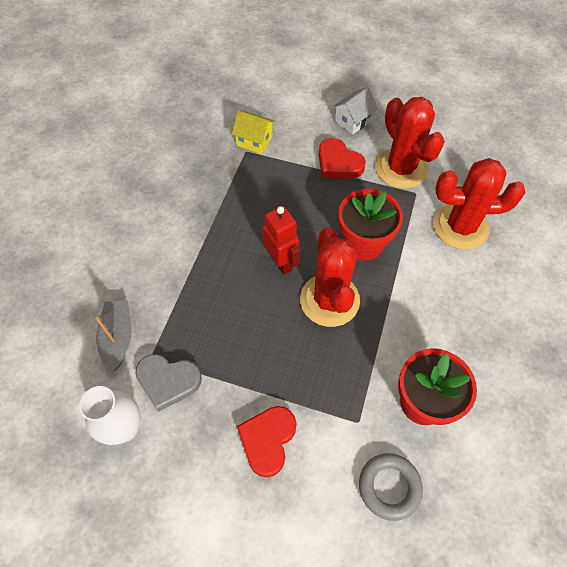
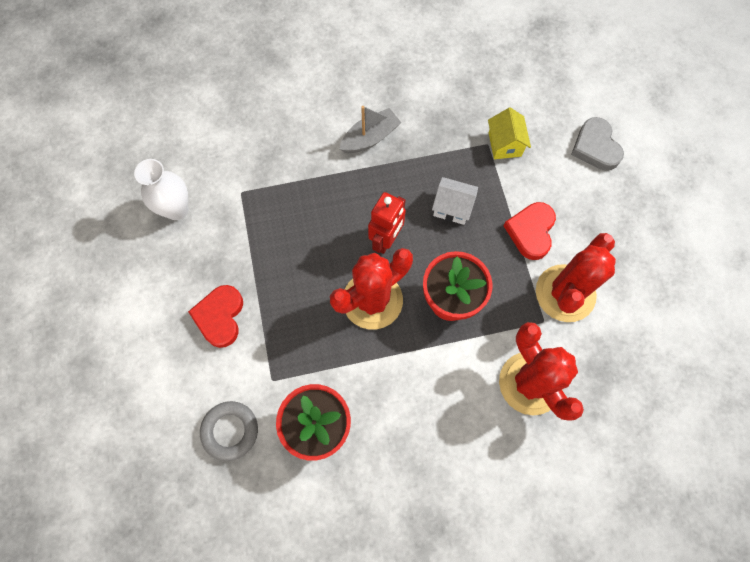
camera: 60 degrees right, 10 degrees up
(118, 338) = (243, 159): grey boat -> grey boat (370, 138)
(168, 381) = (228, 216): grey heart -> grey heart (595, 147)
(267, 440) = (220, 317): red heart -> red heart turned 75 degrees counterclockwise
(353, 121) = (595, 218): white house -> white house (452, 207)

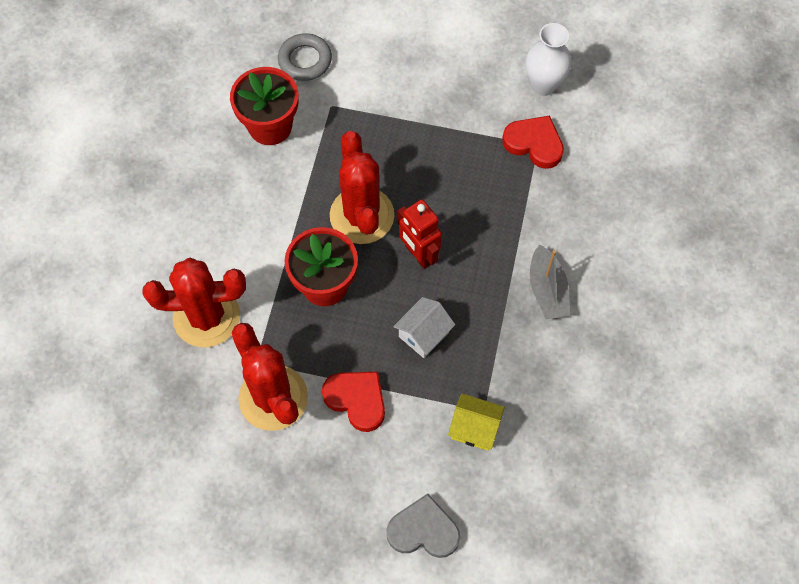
camera: 115 degrees right, 5 degrees down
(220, 317) = (413, 85): red heart -> red heart (534, 144)

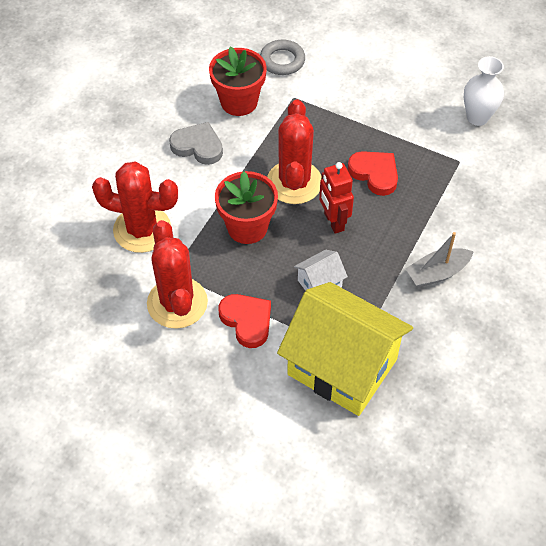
camera: 15 degrees right, 10 degrees down
(423, 530) = (273, 438): grey heart -> grey heart (198, 146)
(474, 428) = (342, 367): yellow house -> yellow house, size x2.36
(534, 144) = (457, 159): red heart -> red heart (374, 174)
(547, 290) = (437, 273): grey boat -> grey boat turned 60 degrees clockwise

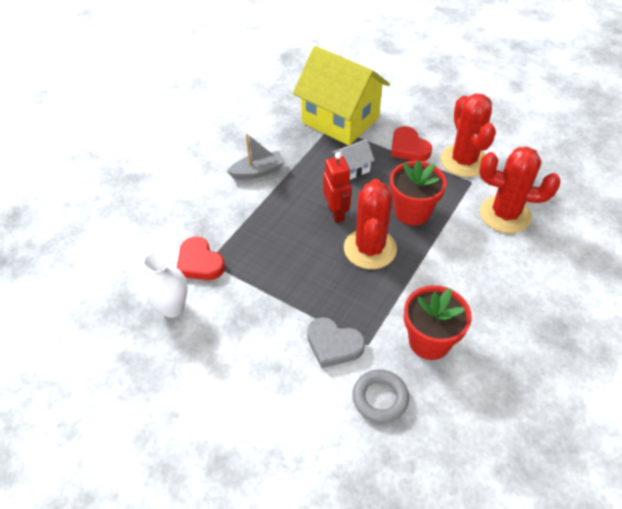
camera: 175 degrees left, 5 degrees down
(198, 146) = (467, 290): grey heart -> grey heart (333, 345)
(374, 174) = (292, 253): red heart -> red heart (199, 262)

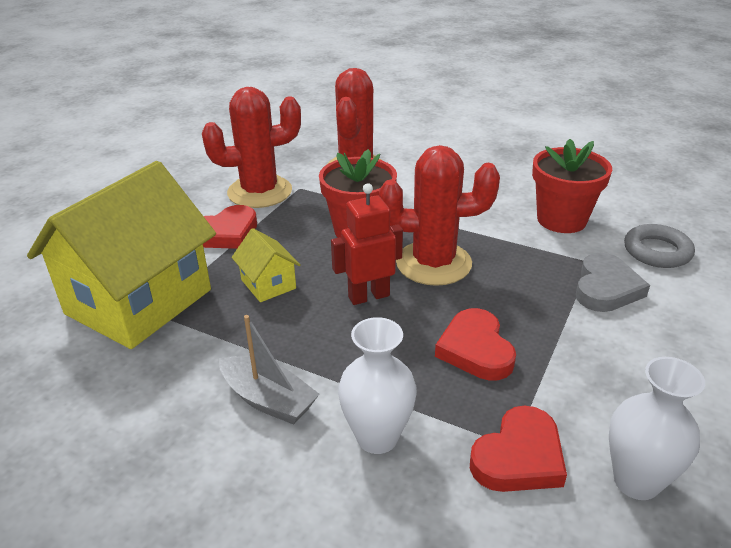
camera: 95 degrees left, 15 degrees down
(225, 210) = (377, 437): none -> white vase
(257, 172) = (268, 400): grey boat -> grey boat turned 150 degrees clockwise
(280, 258) = (475, 349): none -> red heart
(352, 169) = (268, 284): white house -> yellow house

